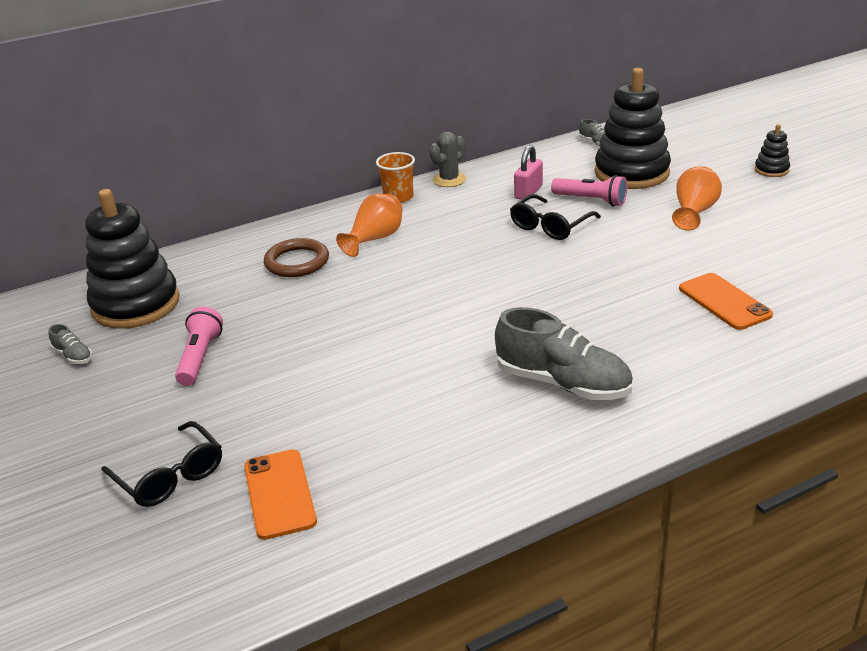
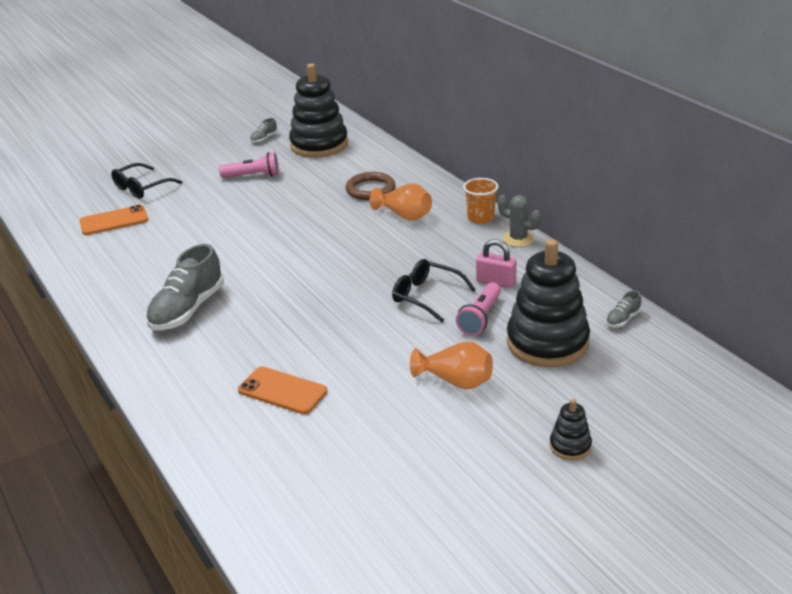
camera: 85 degrees right, 0 degrees up
(724, 302) = (282, 391): orange phone -> orange phone turned 60 degrees clockwise

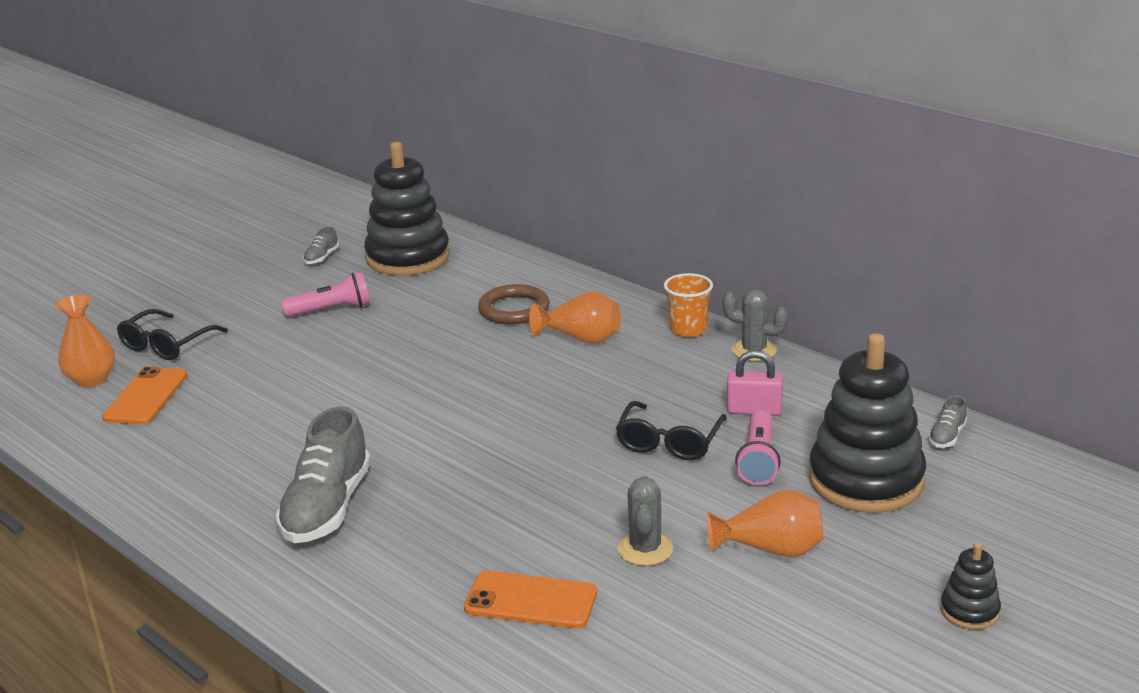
camera: 15 degrees left, 5 degrees down
(87, 205) = (92, 380): none -> orange vase
(114, 221) = (146, 397): orange phone -> orange phone turned 45 degrees counterclockwise
(373, 368) = (645, 549): none -> grey cactus
(426, 296) = (669, 442): black glasses -> black glasses turned 90 degrees counterclockwise

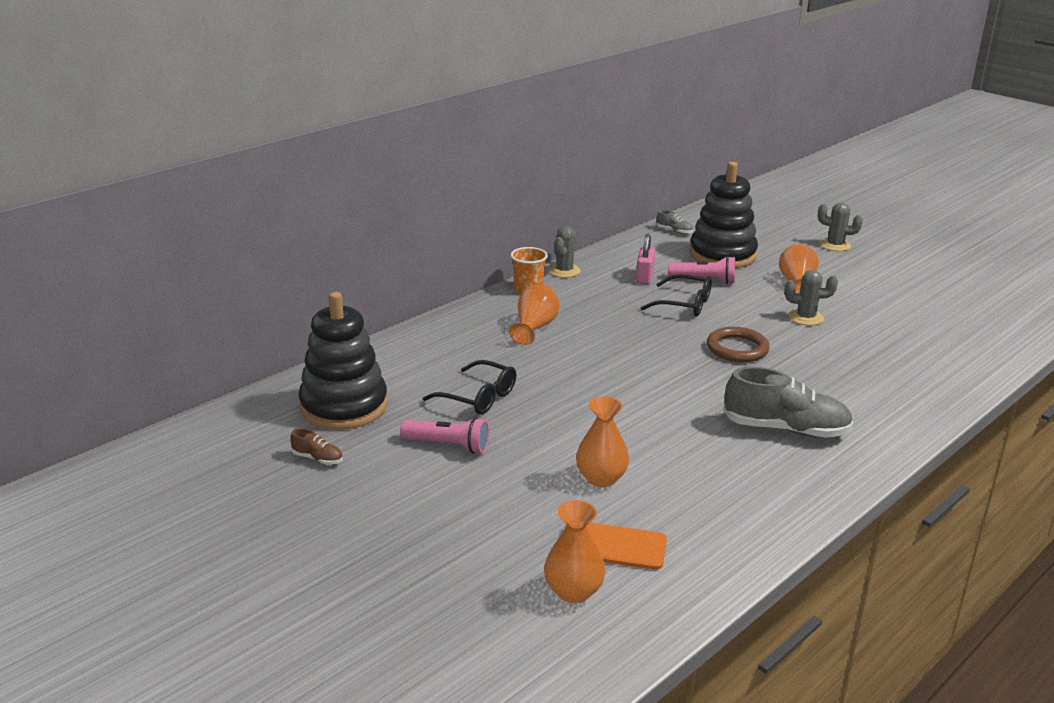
camera: 90 degrees left, 0 degrees up
(167, 345) = (501, 546): black glasses -> black glasses (478, 397)
(255, 388) = (601, 478): none -> orange vase
(321, 258) = (317, 459): grey shoe -> brown shoe
(331, 310) = (448, 445): pink flashlight -> pink flashlight turned 120 degrees clockwise
(514, 309) = (475, 354): brown ring -> brown ring (737, 348)
(531, 600) = (868, 353): orange phone -> none
(969, 611) = (835, 245): black stacking toy -> grey cactus

